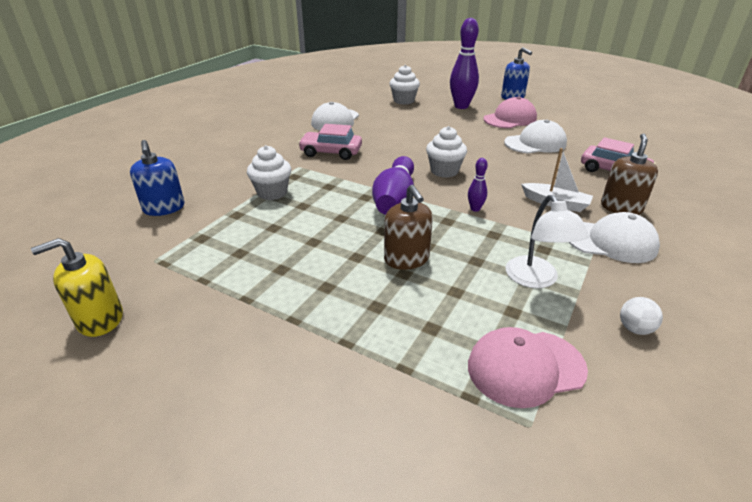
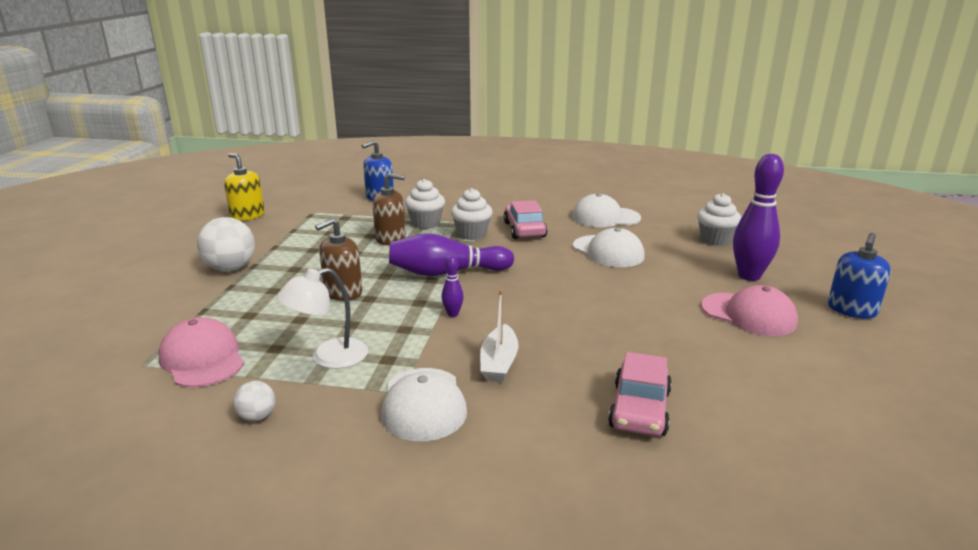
camera: 70 degrees right, 10 degrees down
(289, 341) = (230, 268): none -> white ball
(444, 171) = (530, 288): white cupcake -> white cupcake (472, 234)
(535, 143) = (677, 339): white cap -> white cap (608, 251)
(621, 207) = (520, 414): brown soap dispenser -> brown soap dispenser (390, 238)

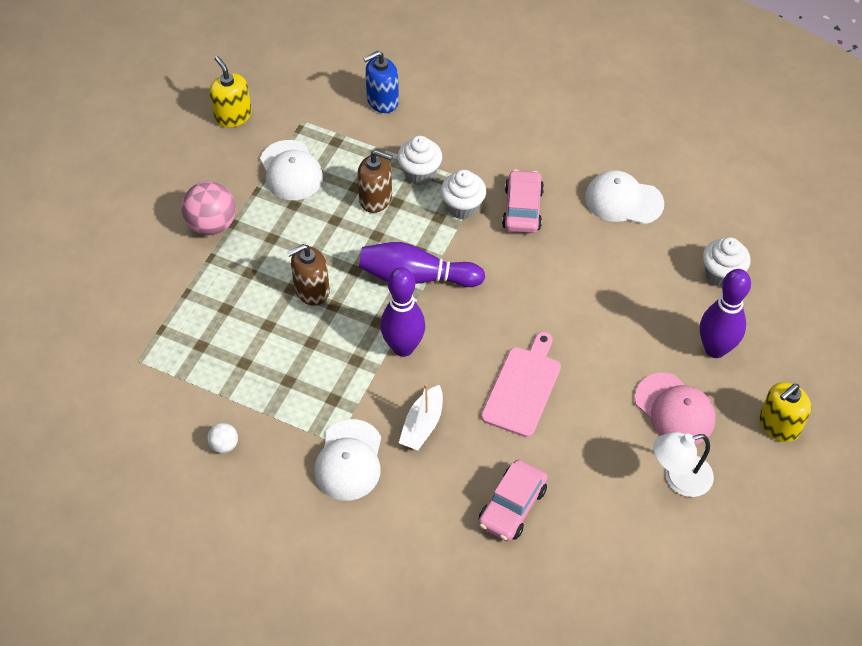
camera: 15 degrees right, 30 degrees up
(202, 359) = (185, 364): pink cap -> none
(230, 268) = (212, 224): white ball -> pink ball
(328, 357) = (285, 386): white lamp -> white lamp (678, 478)
(453, 314) = (403, 347): purple bowling pin -> purple bowling pin, size x2.17
(591, 322) = (523, 388): none -> pink cutting board
(608, 251) = (593, 273): white cap -> white cap (291, 171)
(852, 310) = (778, 425): blue soap dispenser -> yellow soap dispenser

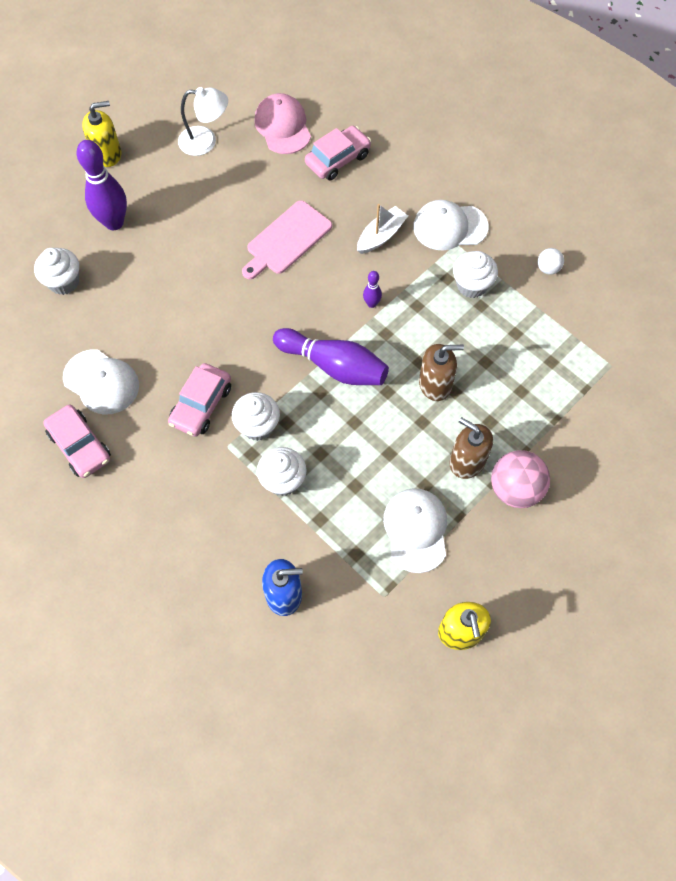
camera: 160 degrees left, 10 degrees up
(304, 399) = (471, 285): none -> white cupcake
(349, 460) = (449, 227): white cap -> white cap turned 120 degrees counterclockwise
(375, 198) = (339, 465): brown soap dispenser -> brown soap dispenser (467, 461)
(403, 347) = (371, 304): purple bowling pin -> purple bowling pin, size x0.46
(607, 149) = (80, 446): none -> pink car
(674, 410) = (177, 188): pink cap -> pink cap (283, 126)

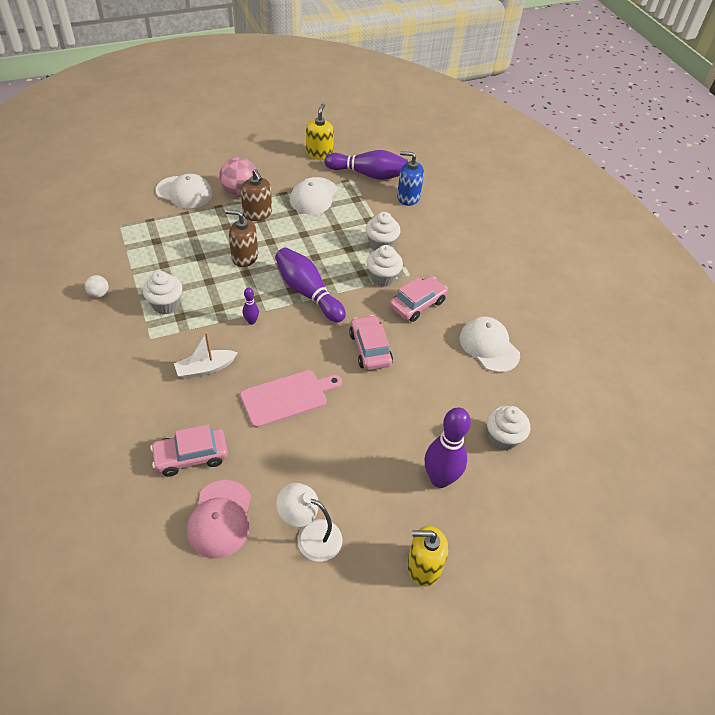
camera: 160 degrees left, 15 degrees down
(80, 446) = (515, 311): pink car -> pink car (370, 349)
(363, 618) = (368, 174): none -> purple bowling pin
(449, 227) = (143, 353): white cap -> white cap (184, 192)

